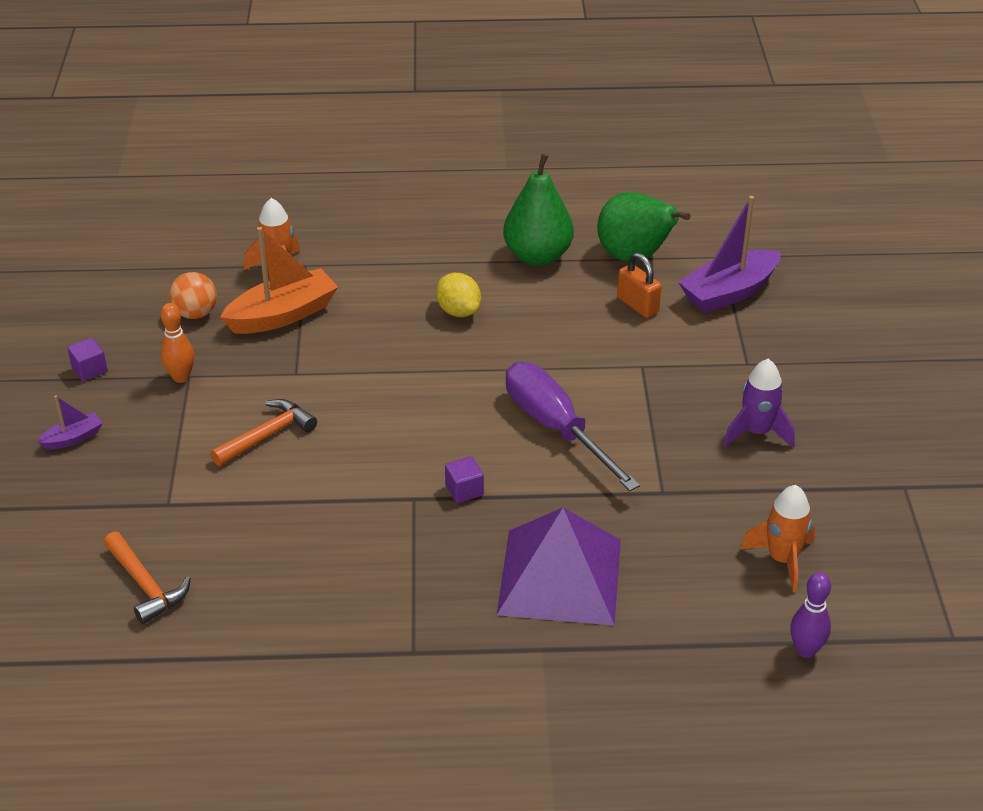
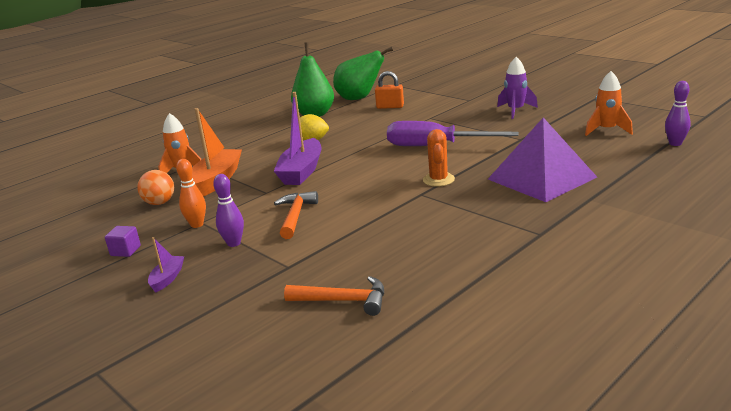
camera: 40 degrees left, 15 degrees down
(172, 432) = (234, 243): none -> purple bowling pin
(464, 490) = (438, 180): purple cube -> orange cactus
(729, 292) = (419, 90): purple boat -> purple boat (301, 171)

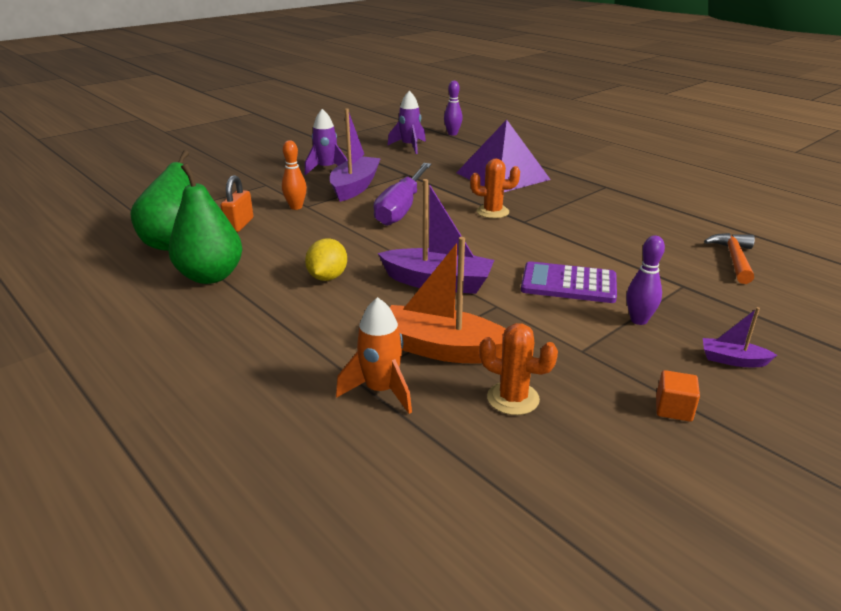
camera: 90 degrees left, 5 degrees up
(125, 251) = (673, 409): purple cube -> orange cube
(159, 203) = (513, 398): orange ball -> orange cactus
(197, 224) = (590, 353): orange bowling pin -> orange bowling pin (296, 207)
(295, 216) = (568, 284): orange hammer -> purple calculator
(477, 125) = (355, 187): none -> purple boat
(607, 130) = (409, 146): orange rocket -> purple rocket

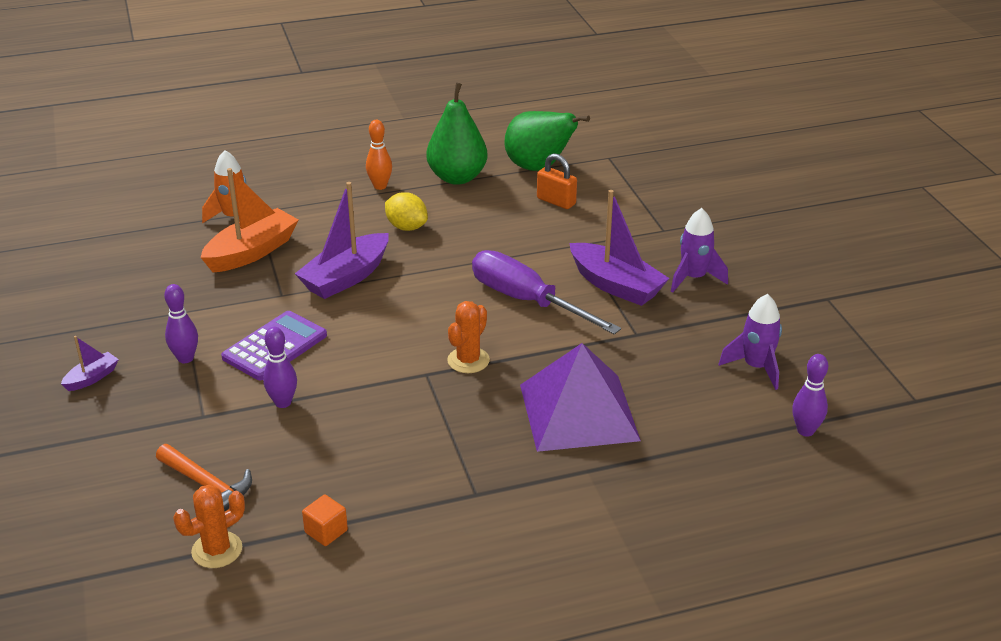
camera: 115 degrees right, 5 degrees up
(296, 207) = (580, 237): orange bowling pin -> orange bowling pin (380, 186)
(513, 398) = (171, 262): orange cactus -> orange cactus (217, 550)
(622, 259) = (283, 402): none -> purple bowling pin
(673, 409) = (87, 321): orange cube -> orange cube (326, 531)

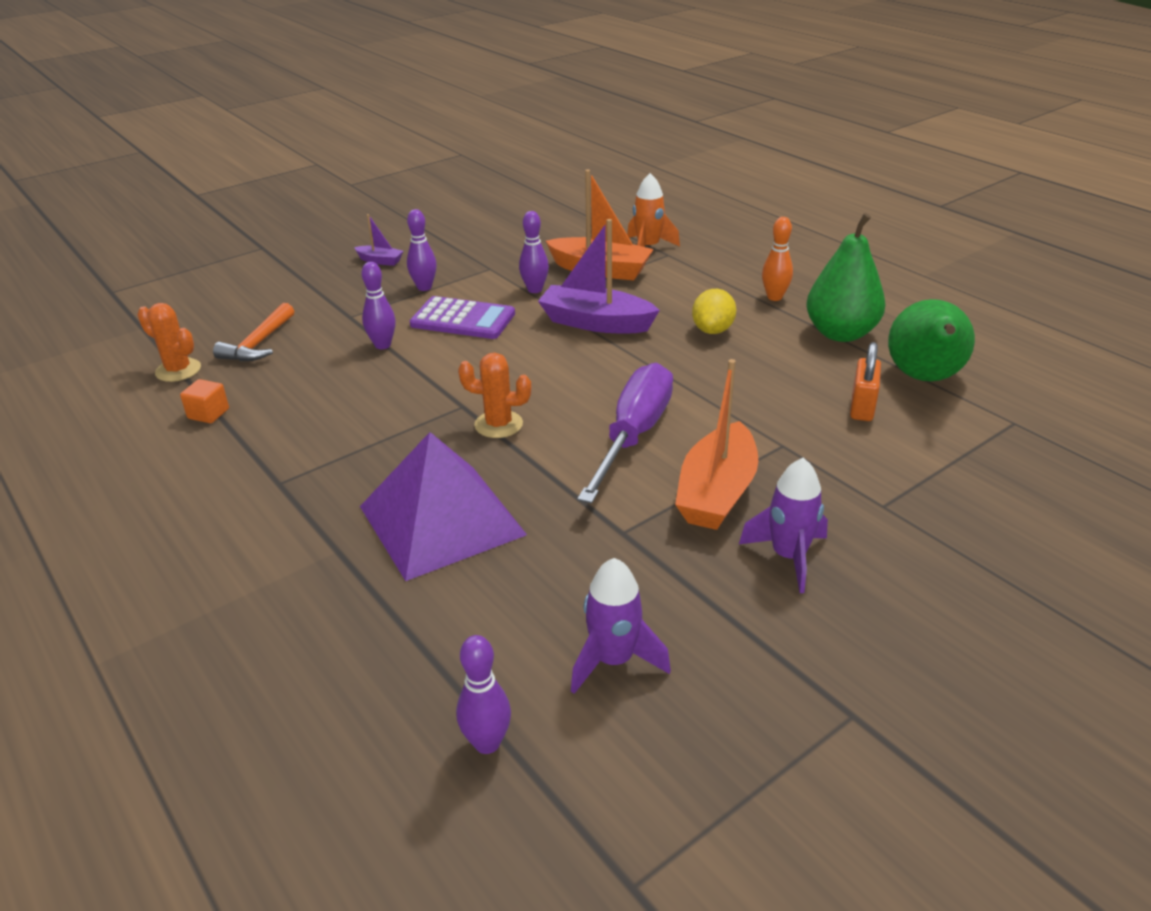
camera: 70 degrees right, 0 degrees up
(255, 295) = (535, 290): none -> purple bowling pin
(616, 285) = (716, 493): purple boat -> orange boat

